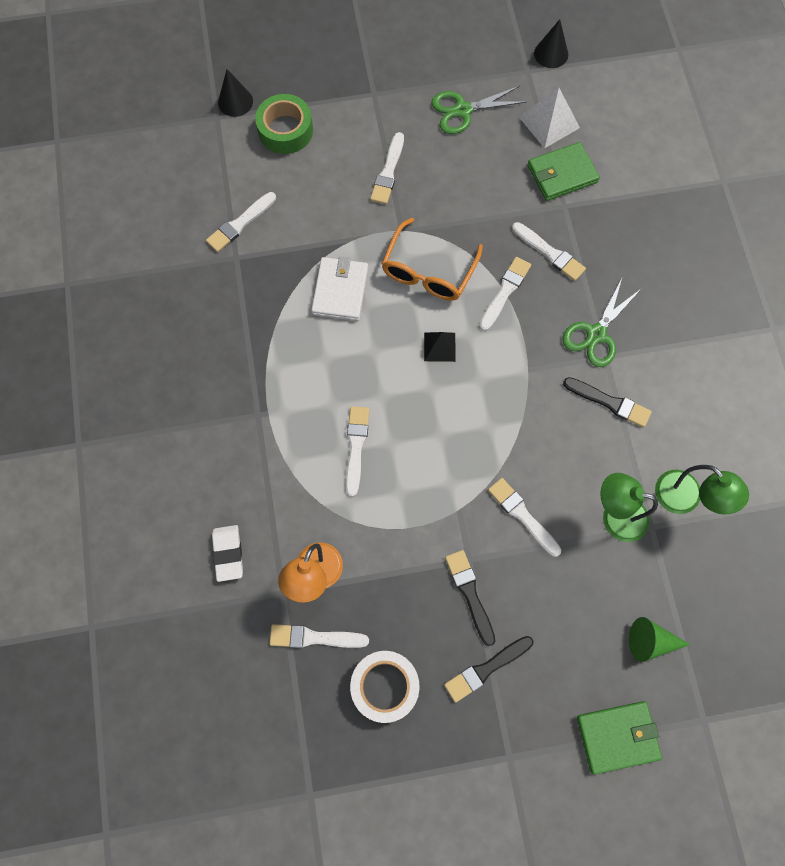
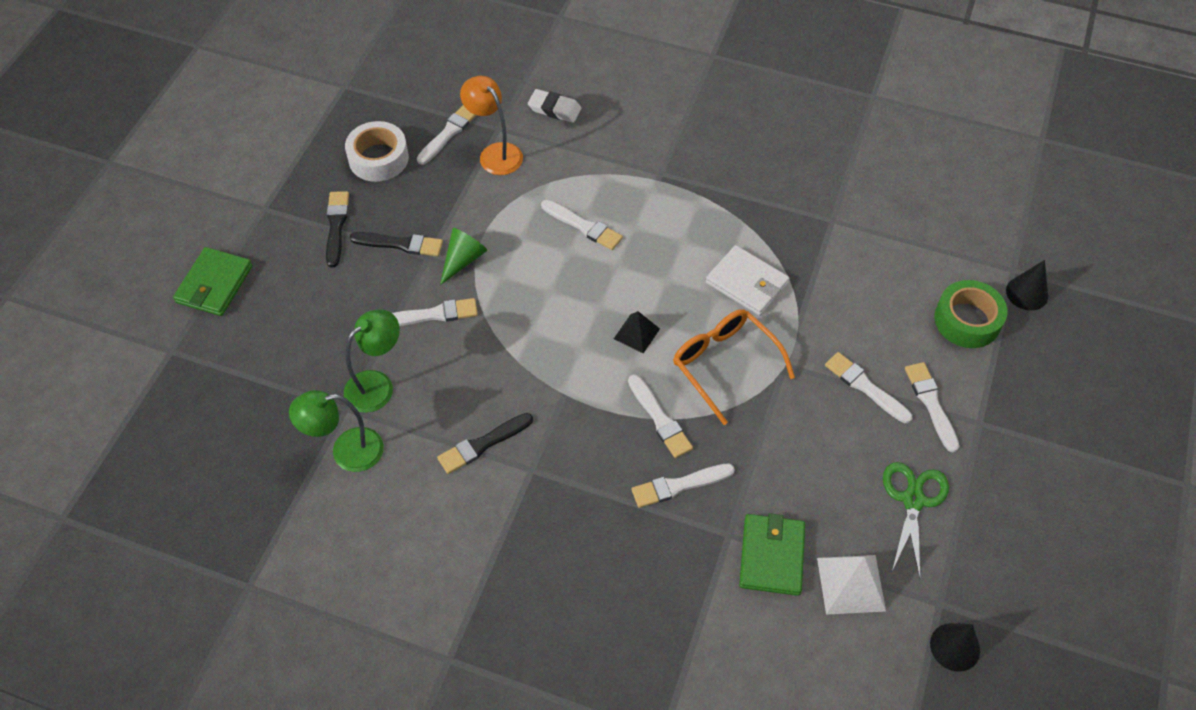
camera: 120 degrees right, 15 degrees down
(240, 224) = (869, 237): white brush -> white brush (931, 403)
(596, 334) = (560, 475): green scissors -> none
(650, 641) = (258, 349): green cone -> green cone (463, 260)

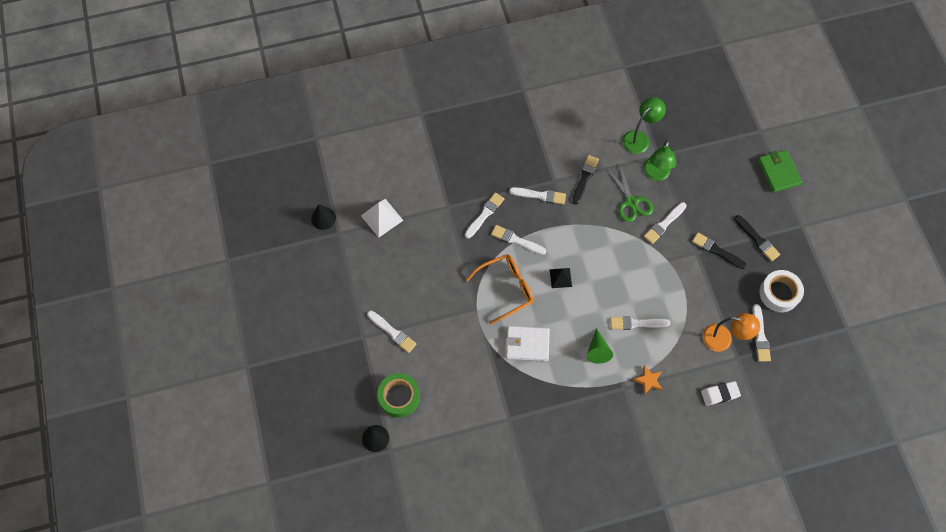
camera: 145 degrees right, 10 degrees up
(400, 244) = (716, 250): black brush -> black brush turned 60 degrees clockwise
(463, 260) = (678, 262): green cone -> green cone (597, 350)
(625, 164) = (648, 380): none -> orange star
(724, 364) = (506, 288): orange glasses -> orange glasses turned 45 degrees counterclockwise
(771, 556) = (423, 208): green wallet -> none
(865, 387) = (430, 321): white brush -> white brush (540, 195)
(913, 500) = (375, 274): green scissors -> green scissors (631, 202)

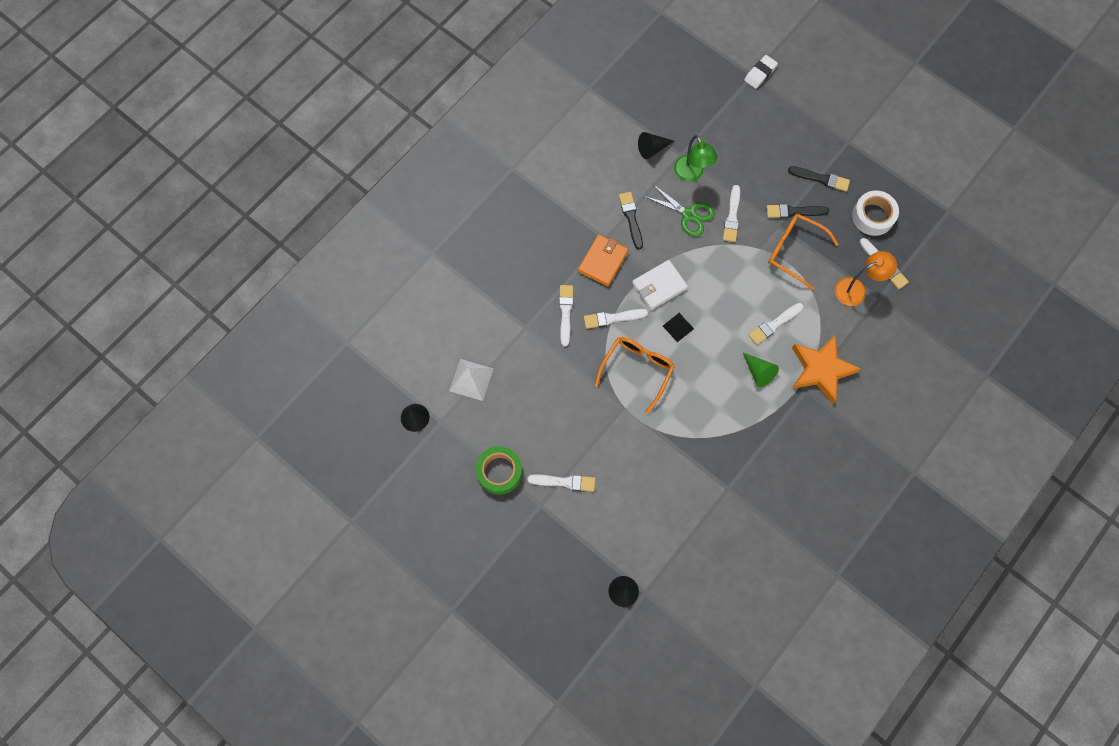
camera: 35 degrees left, 5 degrees up
(399, 397) = (616, 538): green tape -> green tape (499, 472)
(527, 344) = (694, 409): white wallet -> white wallet (659, 286)
(540, 195) = (603, 261): white brush -> orange wallet
(639, 138) = (652, 149): green lamp -> black cone
(648, 380) = (821, 370): orange star -> orange star, size x2.16
(694, 279) = (794, 251): none -> orange glasses
(719, 394) = (888, 340): white eraser -> white eraser (760, 73)
(778, 172) = (795, 104): green wallet -> none

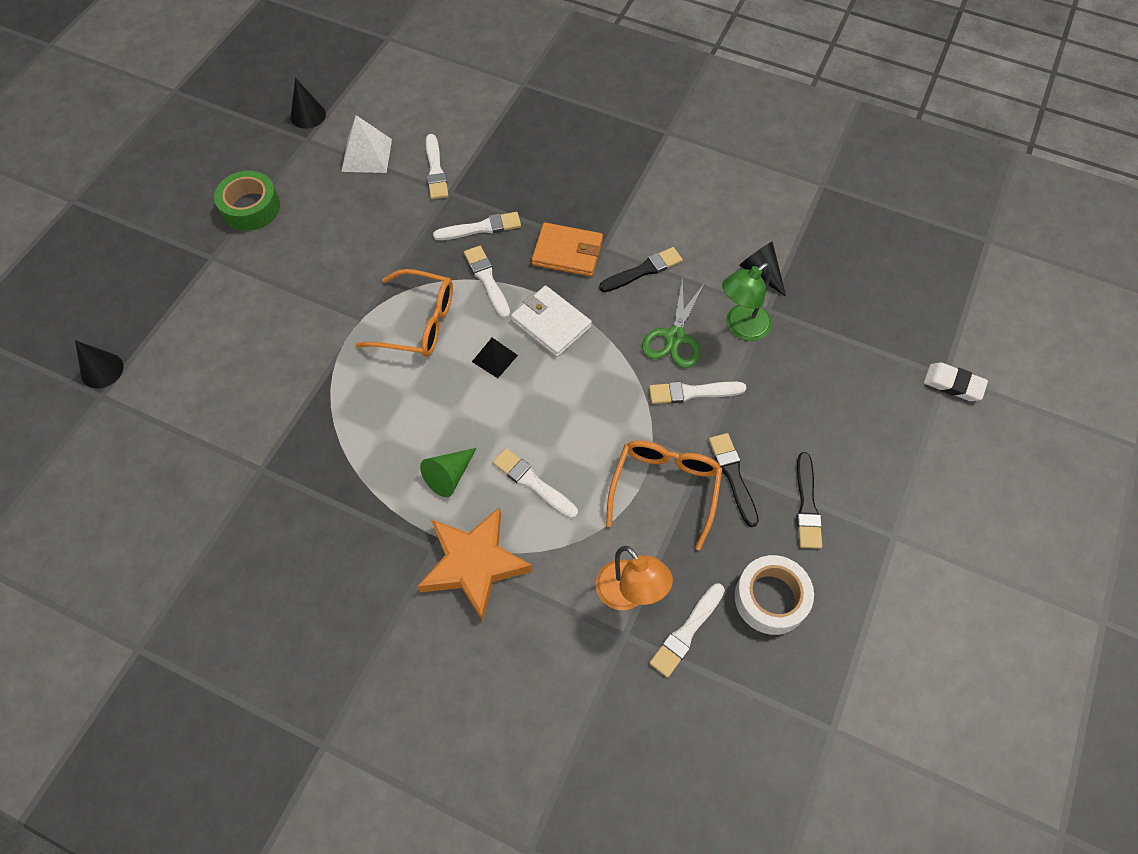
camera: 75 degrees right, 10 degrees down
(564, 482) = (246, 275): white brush -> white brush (435, 170)

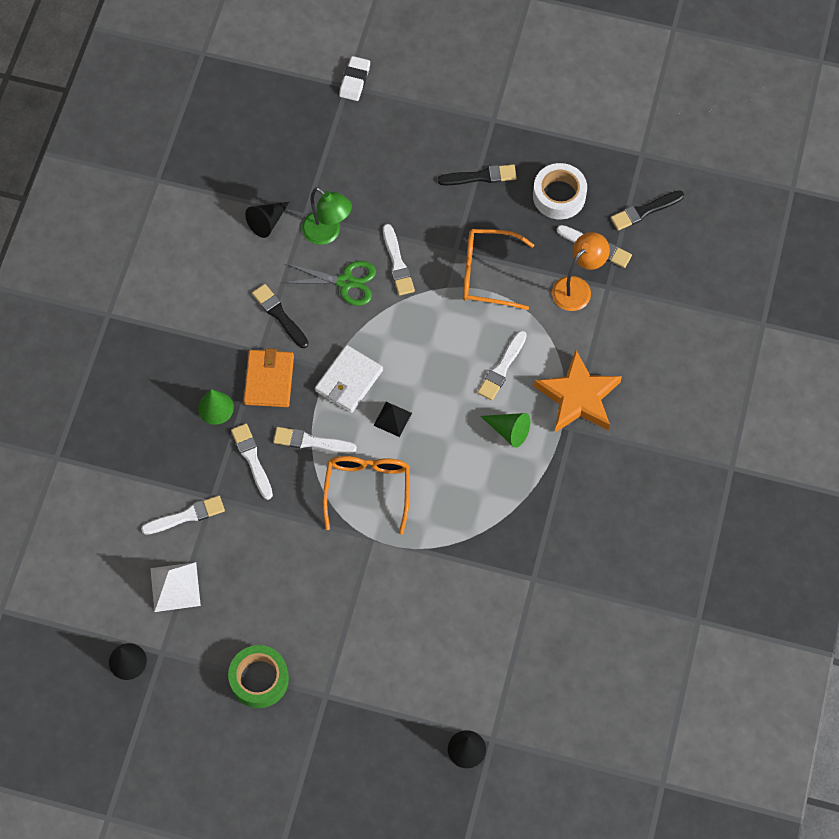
camera: 100 degrees left, 5 degrees up
(487, 280) = (311, 442): white brush -> white brush turned 45 degrees clockwise
(546, 205) = (215, 407): none -> green cone
(733, 476) = (466, 228): black brush -> black brush (644, 211)

